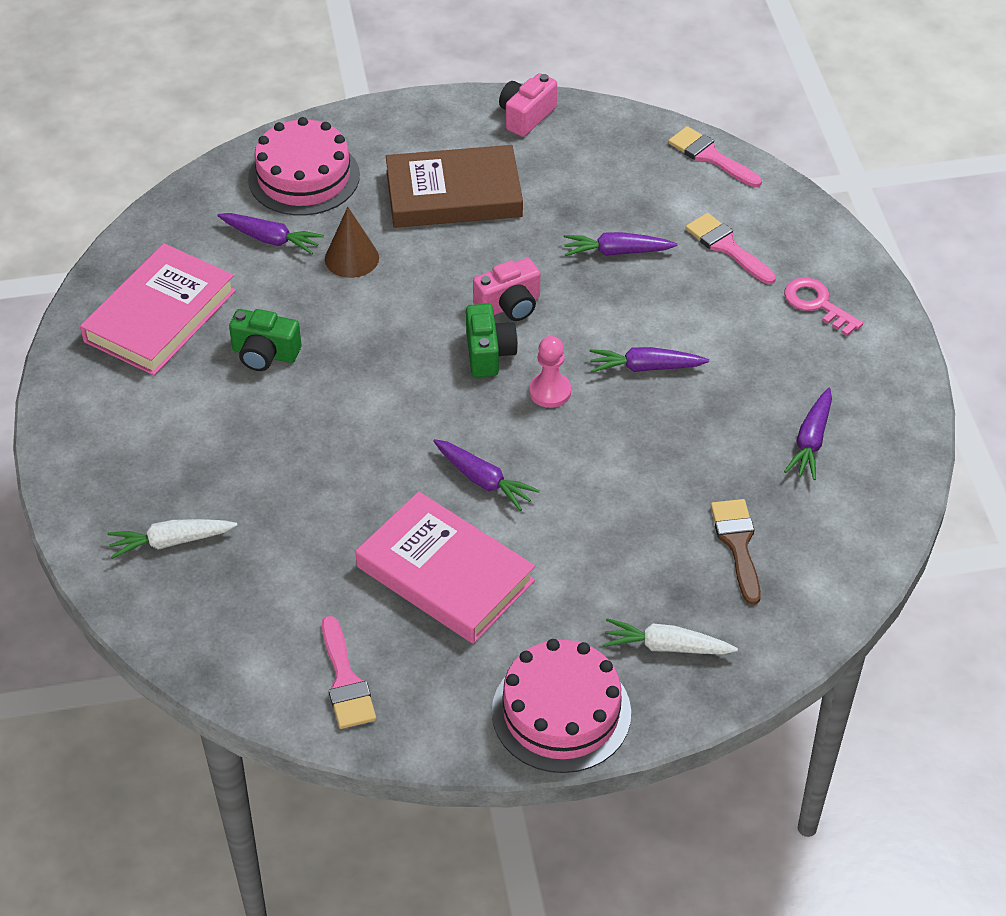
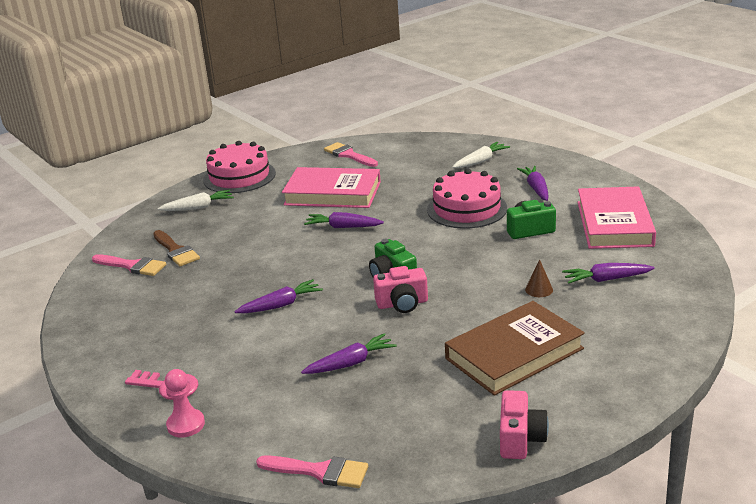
camera: 155 degrees right, 20 degrees down
(304, 177) = (638, 321): pink cake -> pink cake (467, 209)
(351, 258) = (539, 289): brown cone -> brown cone, size x0.63
(509, 305) = (402, 304): pink camera -> pink camera turned 135 degrees counterclockwise
(550, 391) = (336, 273): pink pawn -> pink pawn (186, 424)
(727, 247) = (262, 400): pink brush -> pink brush (132, 266)
(811, 441) = (145, 307): purple carrot -> purple carrot (536, 189)

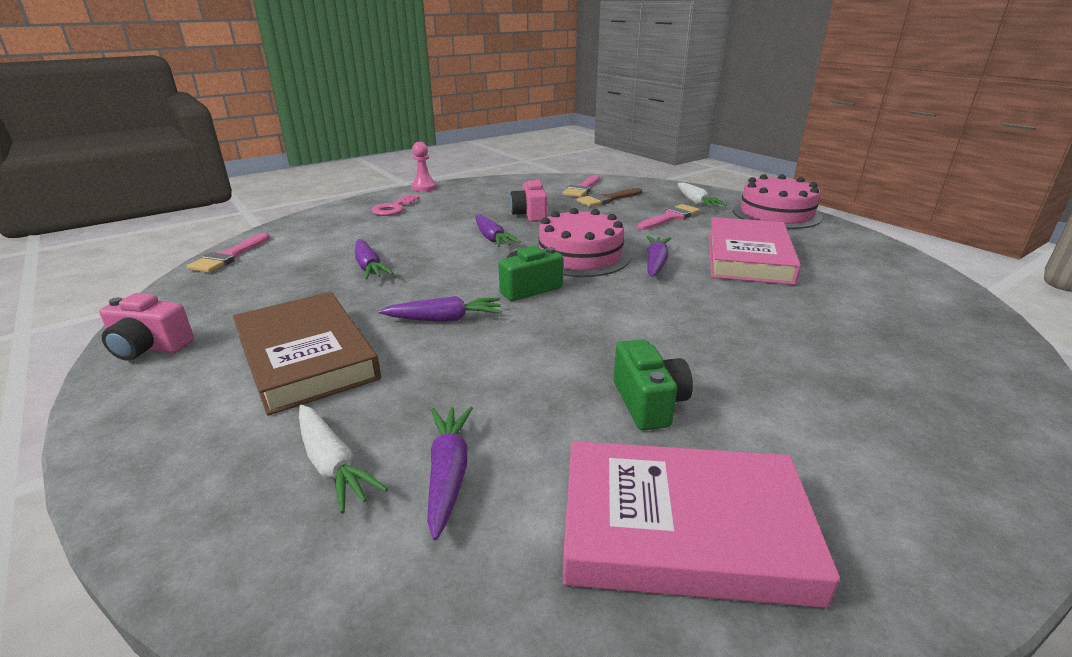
camera: 90 degrees right, 0 degrees up
(186, 424) = (339, 215): pink pawn -> pink pawn (424, 187)
(349, 155) = (877, 266): pink brush -> pink brush (670, 217)
(402, 304) = (463, 293): pink camera -> pink camera (530, 215)
(467, 209) = (723, 347): pink cake -> pink cake (580, 256)
(480, 161) = (931, 372): white carrot -> white carrot (332, 464)
(536, 189) = (832, 430): purple carrot -> purple carrot (444, 319)
(539, 289) = (449, 392): brown cone -> none

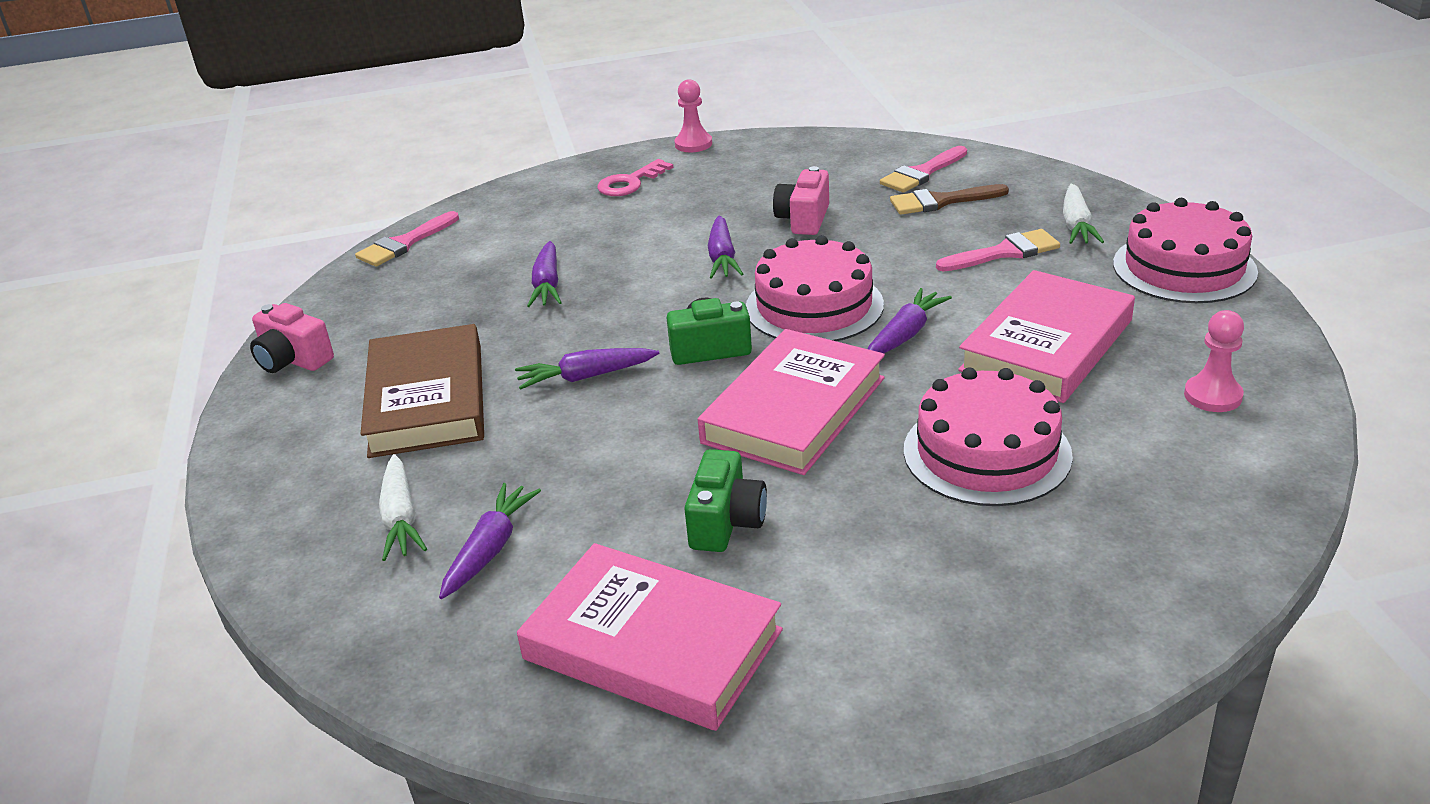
camera: 25 degrees right, 5 degrees up
(444, 319) = (587, 377): purple carrot -> purple carrot turned 150 degrees clockwise
(625, 316) = (794, 410): none -> pink book
(783, 320) = (986, 452): none -> pink cake
(872, 269) = (1212, 396): none -> pink pawn

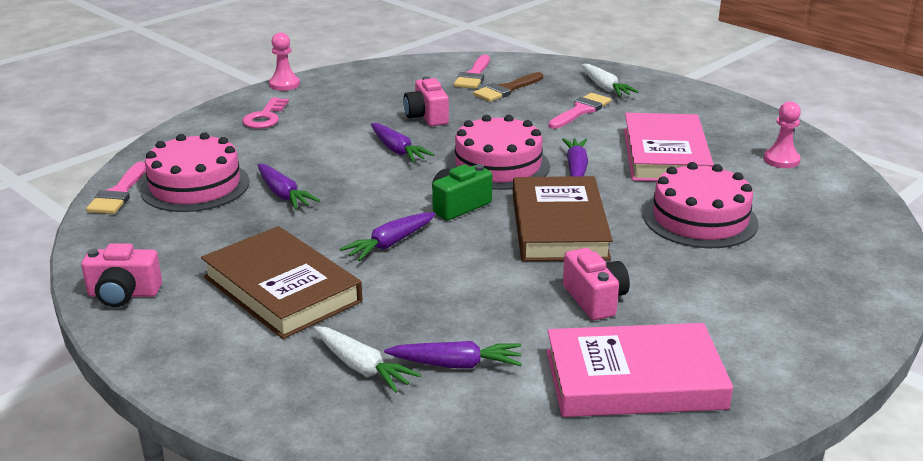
camera: 35 degrees left, 5 degrees down
(490, 549) = (455, 364): purple carrot -> purple carrot turned 105 degrees clockwise
(726, 522) = (595, 299): green camera -> pink camera
(794, 410) = (559, 226): pink book -> brown book
(1184, 267) = (691, 99): pink cake -> pink cake (195, 186)

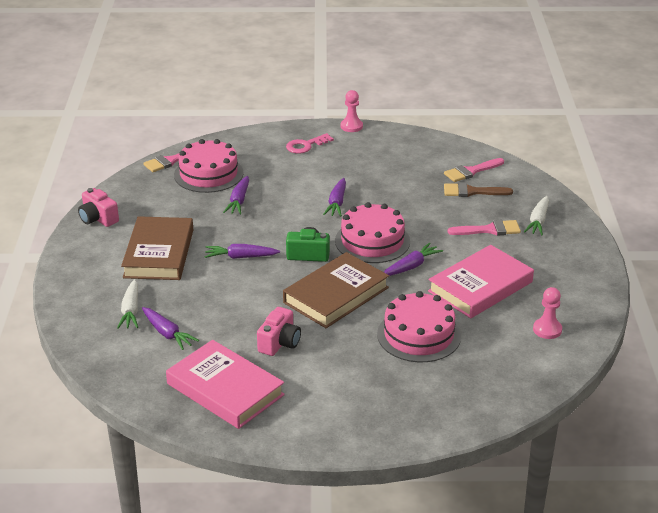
camera: 45 degrees right, 5 degrees up
(427, 116) = (391, 188): pink camera -> none

